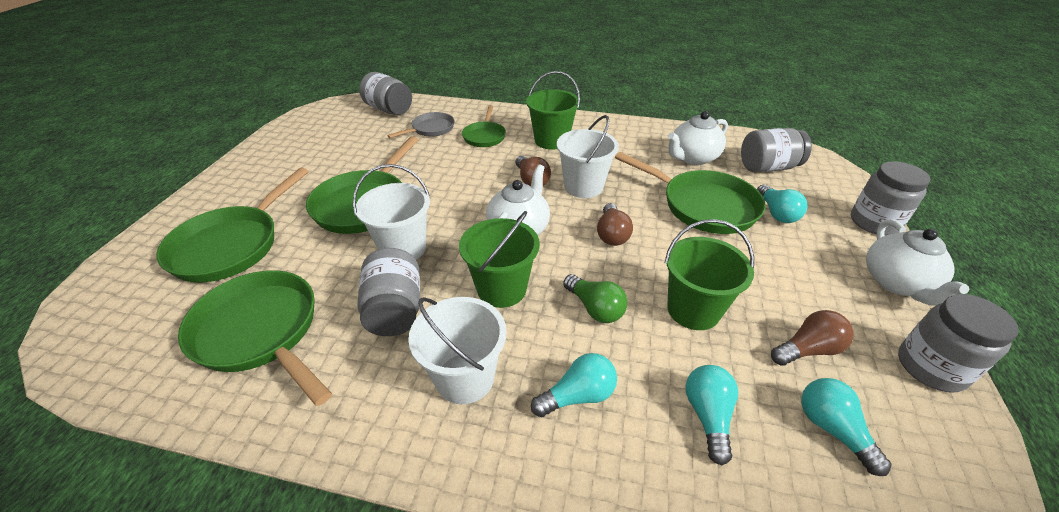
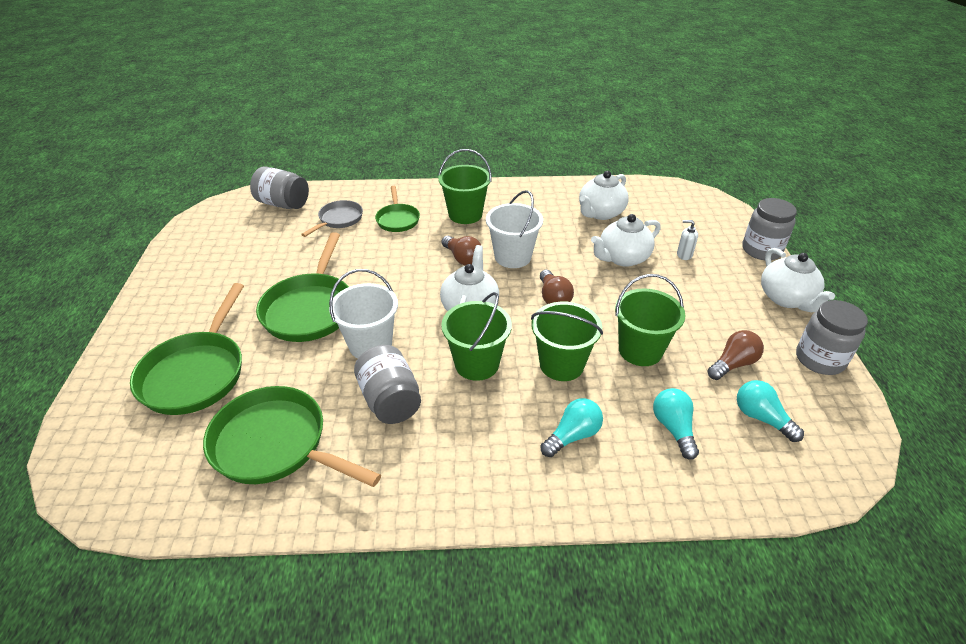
camera: 15 degrees left, 0 degrees up
(465, 378) = (477, 442): white bucket -> none
(595, 308) = (561, 364): green light bulb -> green bucket
(703, 206) = (622, 258): green pan -> white teapot
(768, 167) = (667, 212): grey jar -> none
(776, 213) = (684, 255): turquoise light bulb -> white soap dispenser

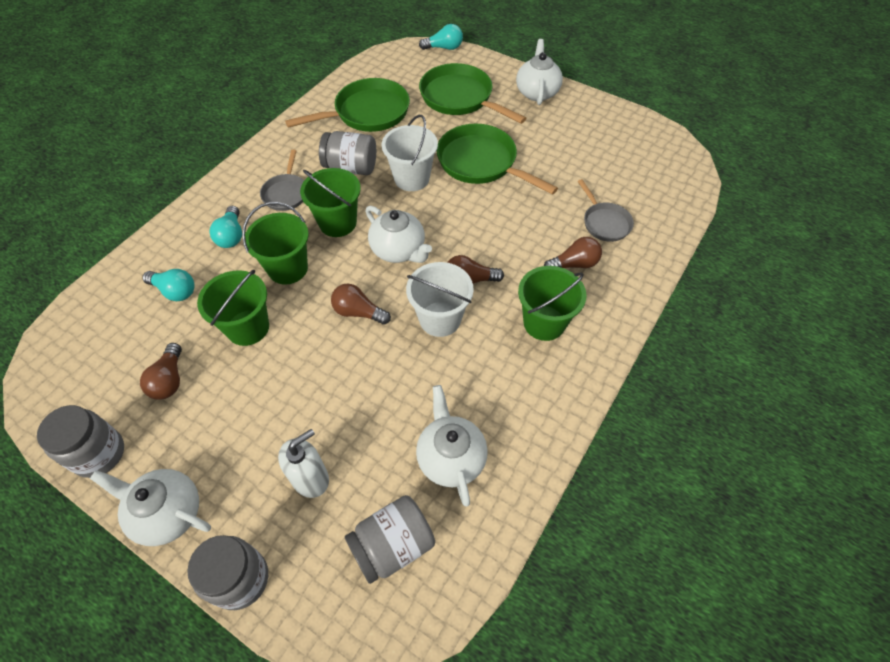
camera: 125 degrees right, 15 degrees up
(283, 204) = (662, 195): grey jar -> grey jar (392, 545)
(397, 219) = (574, 264): green pan -> brown light bulb
(475, 432) = (286, 193): none -> grey pan
(622, 258) = (358, 412): white teapot -> white teapot (537, 92)
(684, 255) = (311, 478): white soap dispenser -> white soap dispenser, size x1.68
(761, 418) = (120, 350): turquoise light bulb -> turquoise light bulb (444, 48)

